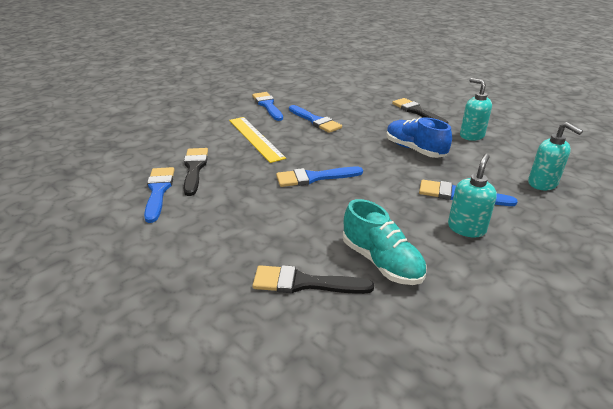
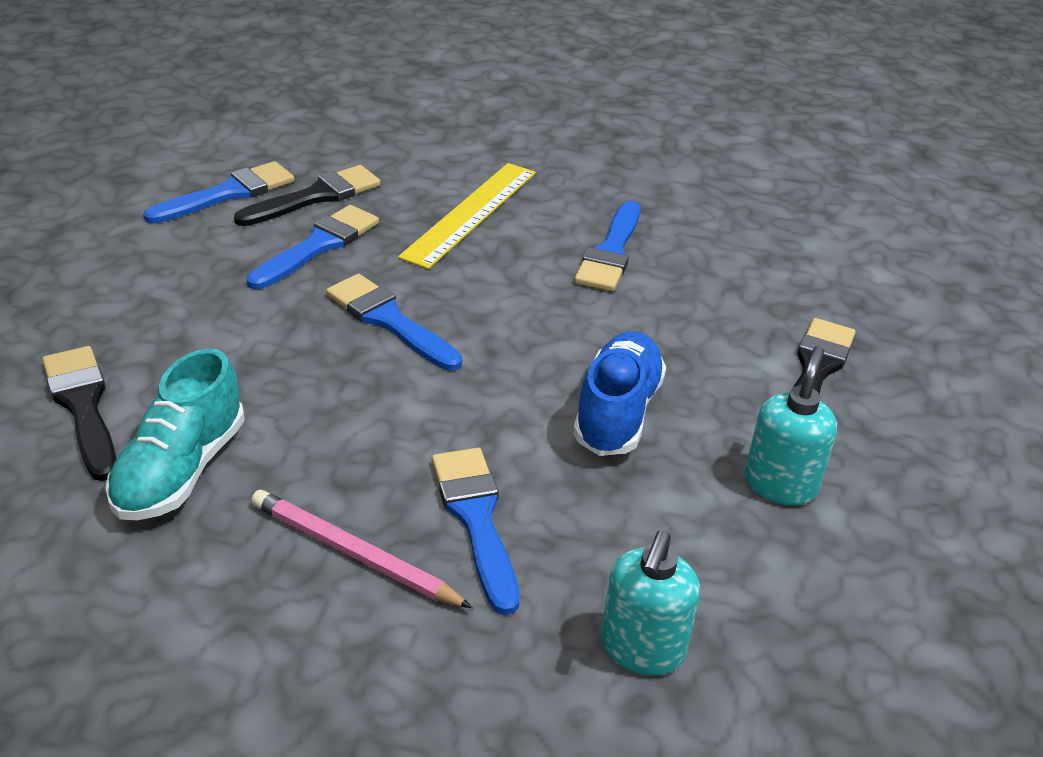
camera: 55 degrees right, 5 degrees up
(267, 105) = (614, 179): blue brush -> blue brush (318, 245)
(466, 228) = (355, 553): turquoise soap dispenser -> pink pencil

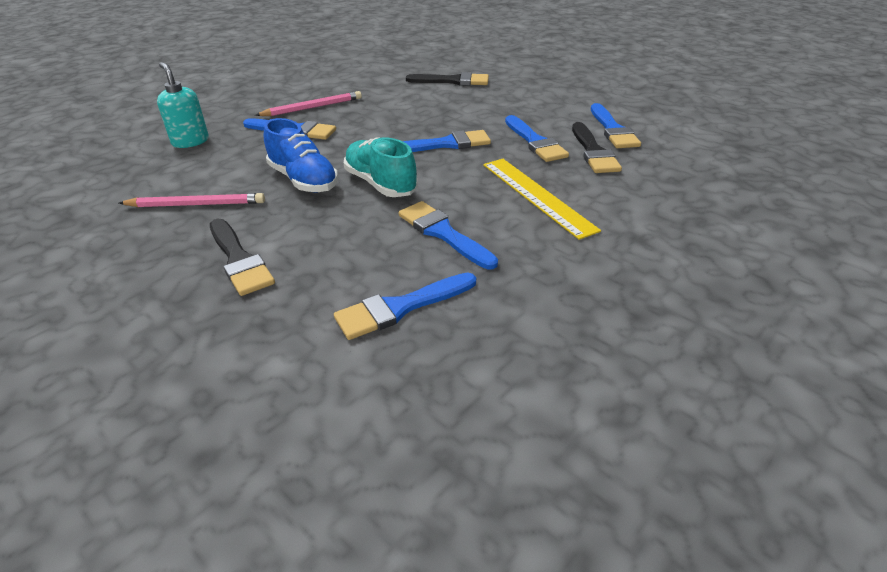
camera: 125 degrees right, 0 degrees up
(181, 470) = (395, 90): turquoise shoe -> turquoise shoe (380, 184)
(745, 239) = (400, 307): none -> blue brush
(780, 484) = (196, 204): turquoise soap dispenser -> pink pencil

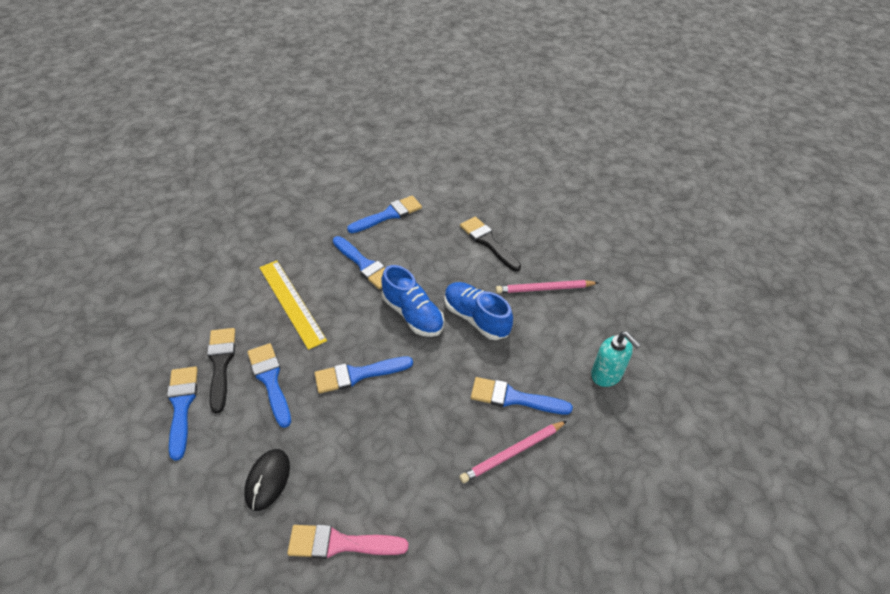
camera: 175 degrees right, 10 degrees up
(380, 184) = (412, 314): turquoise shoe -> blue shoe
(453, 81) = (340, 543): black brush -> pink brush
(514, 100) = (268, 480): none -> black mouse

